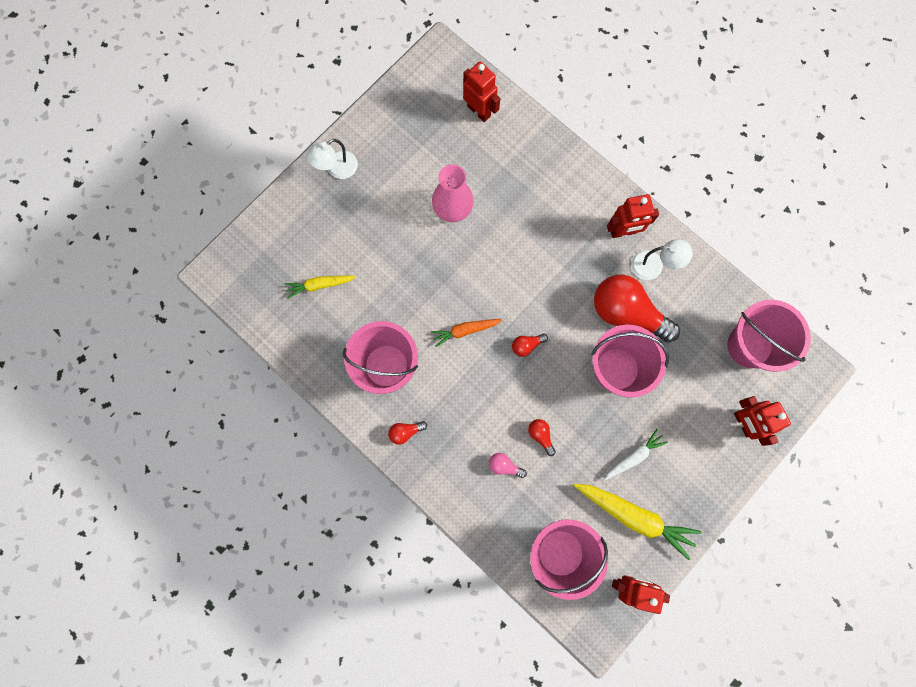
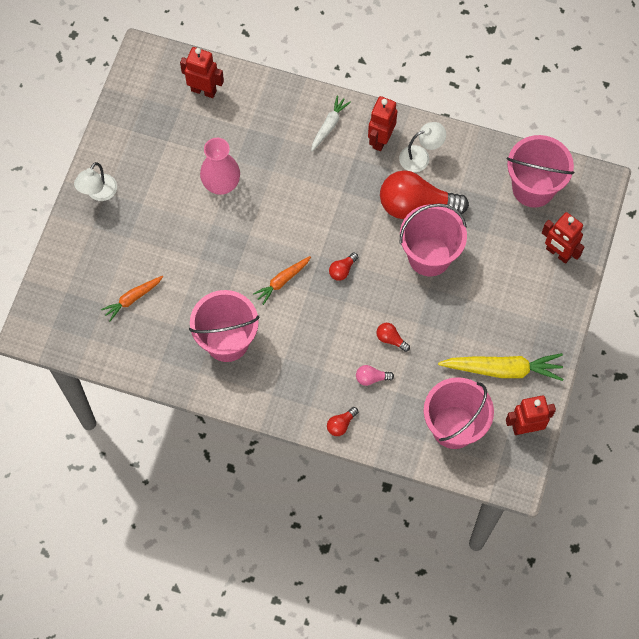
camera: 25 degrees left, 10 degrees down
(320, 285) = (132, 299): yellow carrot -> orange carrot
(405, 432) = (271, 388): red light bulb -> red light bulb (341, 424)
(623, 231) = (380, 139): red robot -> red robot turned 150 degrees clockwise
(633, 456) = (478, 321): white carrot -> white carrot (329, 126)

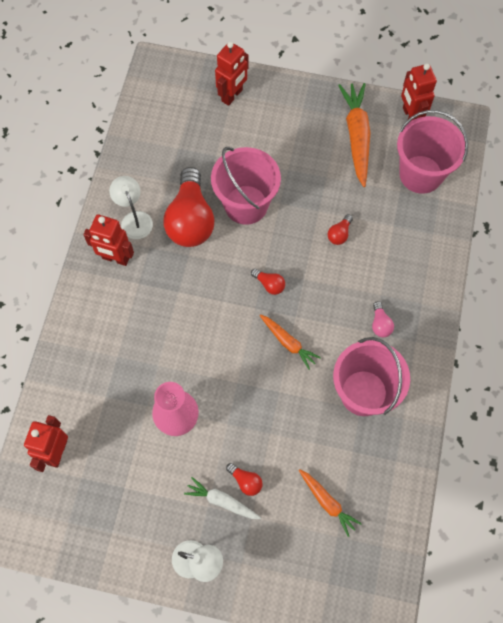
camera: 95 degrees left, 0 degrees up
(329, 126) = (100, 311): white carrot -> white carrot (222, 501)
(341, 424) = (436, 273): red light bulb -> red light bulb (246, 481)
(371, 378) = (383, 249): pink light bulb -> pink light bulb (380, 324)
(503, 369) = (356, 136): yellow carrot -> orange carrot
(533, 188) = (164, 118): pink bucket -> none

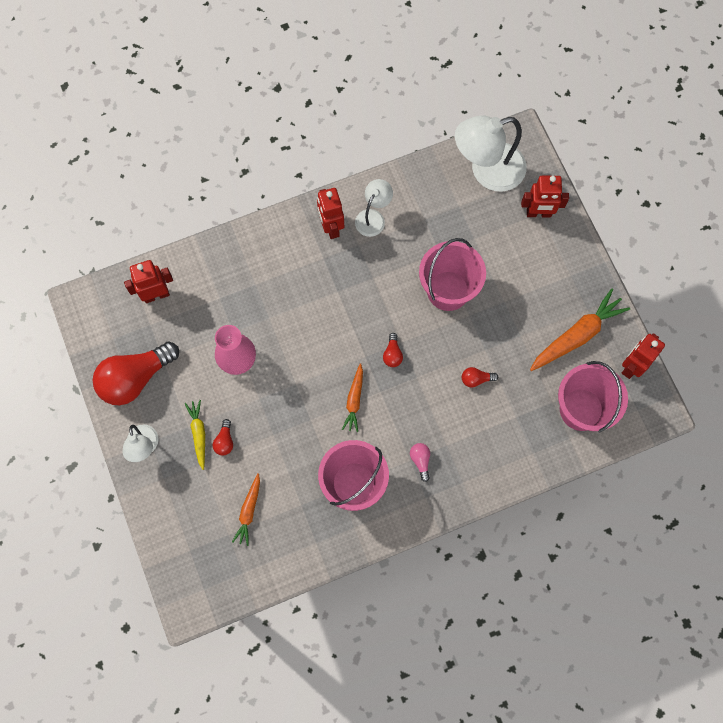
camera: 55 degrees right, 5 degrees up
(165, 107) = (487, 171): none -> white lamp
(190, 220) = (403, 259): red light bulb -> red light bulb (135, 378)
(222, 501) = (198, 434): white carrot -> yellow carrot
(380, 324) = (420, 460): pink light bulb -> pink light bulb turned 120 degrees clockwise

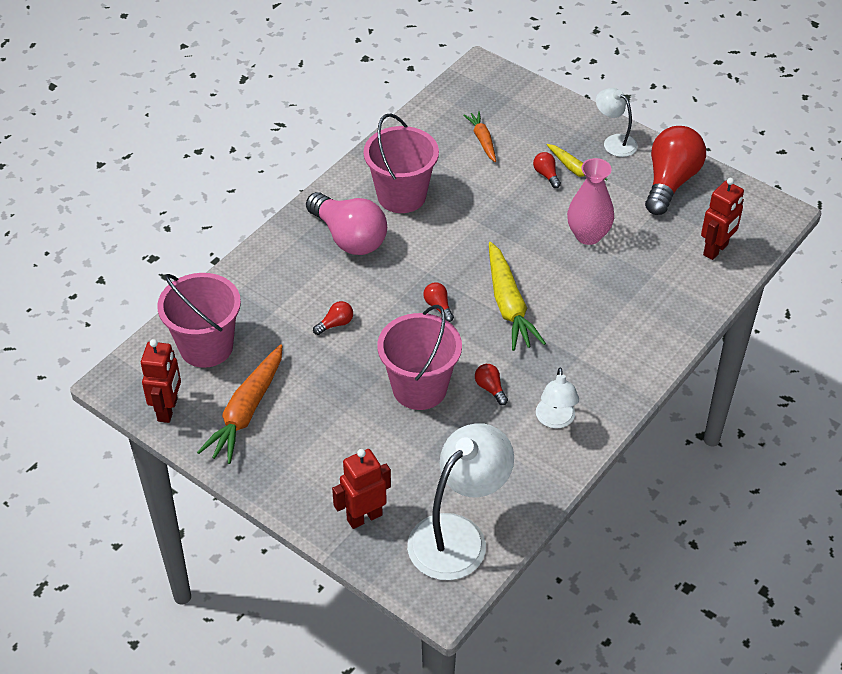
camera: 150 degrees right, 25 degrees down
(331, 227) = (594, 389): red robot -> none
(341, 328) = (508, 305): none -> yellow carrot
(354, 400) = (449, 254): orange carrot -> none
(400, 264) = (490, 388): none -> red light bulb
(420, 460) = (349, 238): pink light bulb -> pink light bulb, size x2.42

